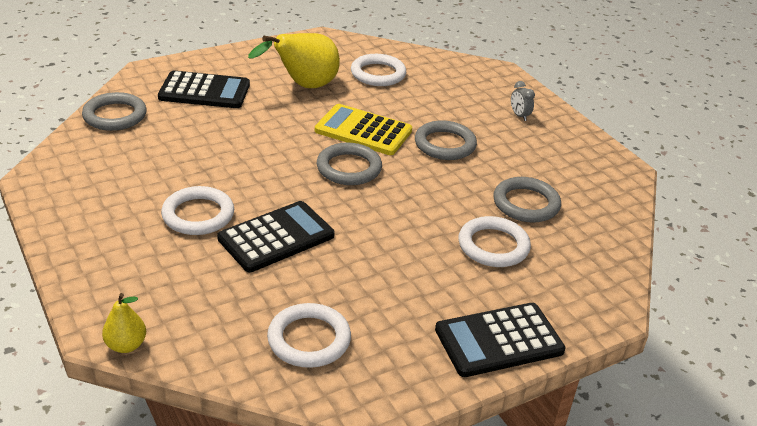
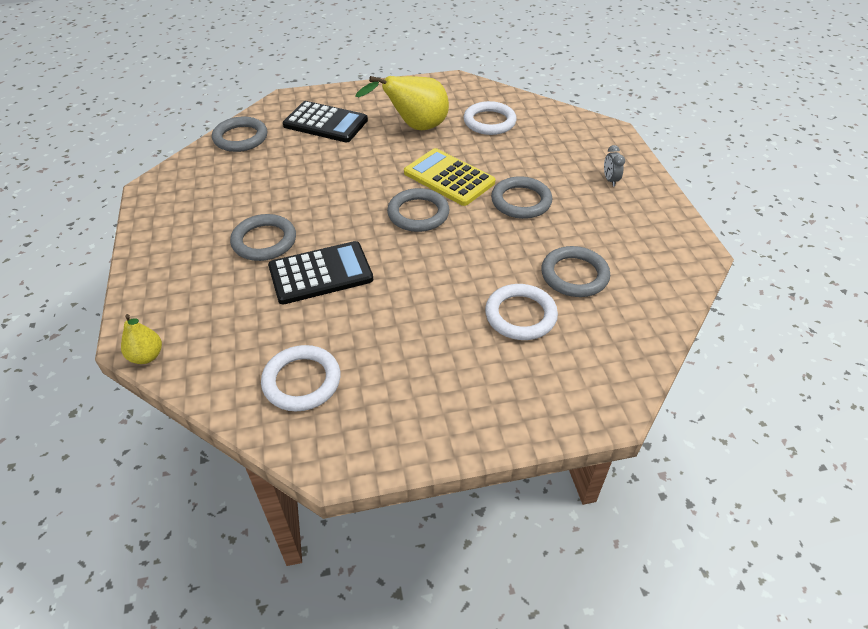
camera: 20 degrees right, 10 degrees up
(198, 215) = (264, 241): white ring -> grey ring
(499, 340) = (480, 418): black calculator -> none

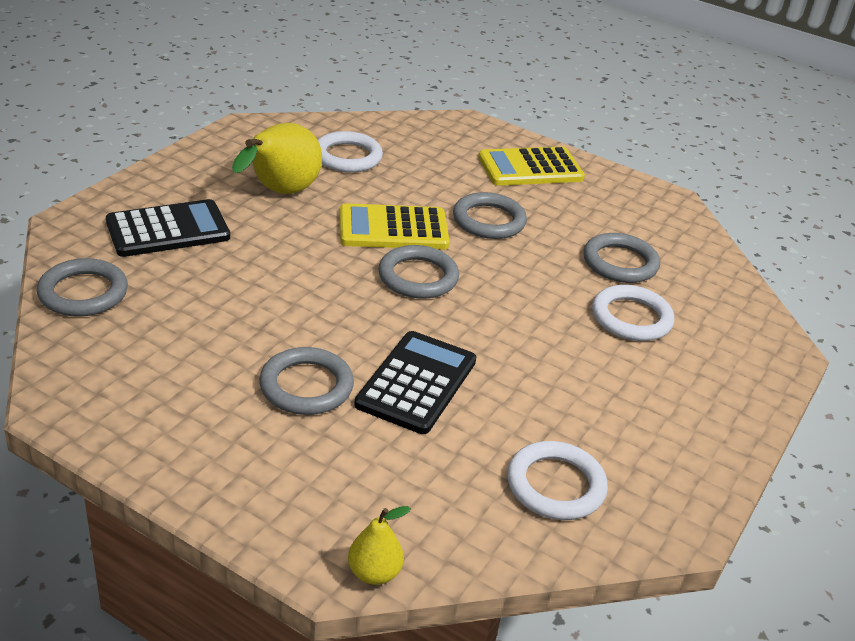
camera: 50 degrees left, 10 degrees down
(610, 180) = (530, 168): grey clock -> yellow calculator

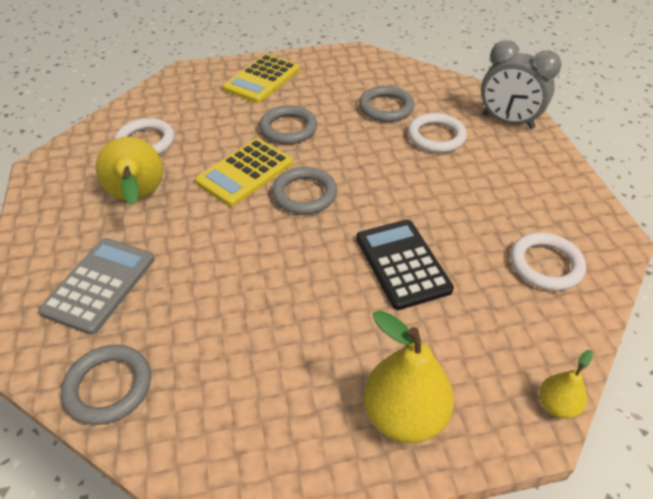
camera: 40 degrees left, 10 degrees up
(168, 230) = (99, 285): black calculator -> grey calculator
(242, 471) = (404, 415): none -> yellow pear
(306, 386) = (352, 321): grey ring -> none
(743, 358) = (507, 121): none -> grey clock

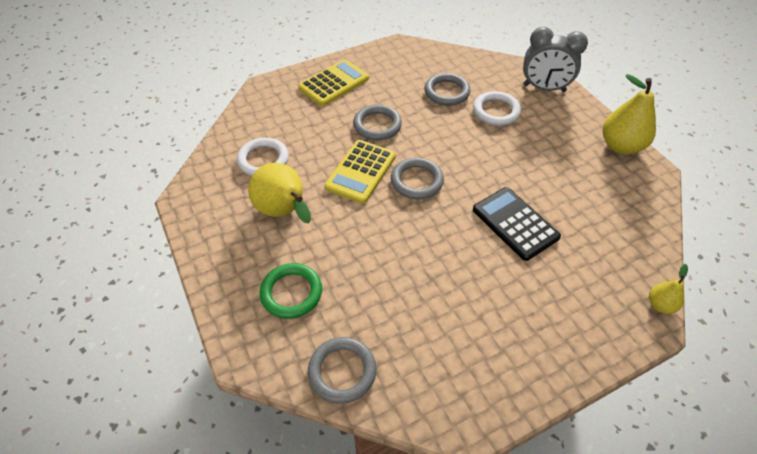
camera: 15 degrees left, 5 degrees up
(99, 285) = (291, 293): grey calculator -> green ring
(262, 79) = (334, 83): yellow calculator -> yellow calculator turned 150 degrees counterclockwise
(404, 415) = (564, 338): yellow pear -> yellow pear (621, 146)
(545, 264) = (615, 202): white ring -> none

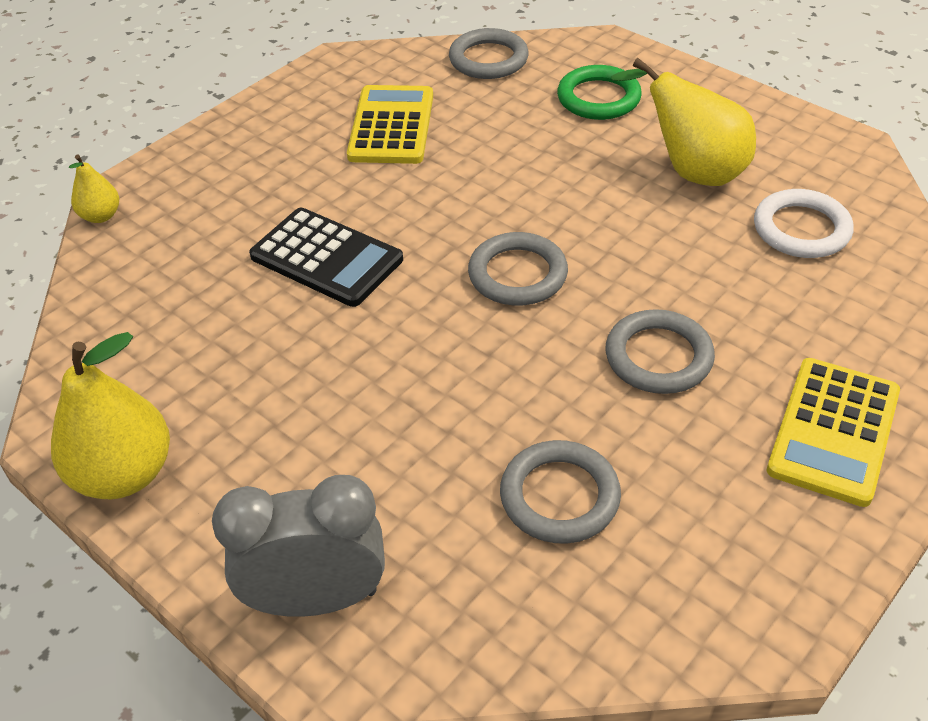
camera: 160 degrees right, 5 degrees down
(360, 171) = (623, 261): yellow calculator -> yellow calculator (391, 126)
(496, 111) = (422, 478): white ring -> none

